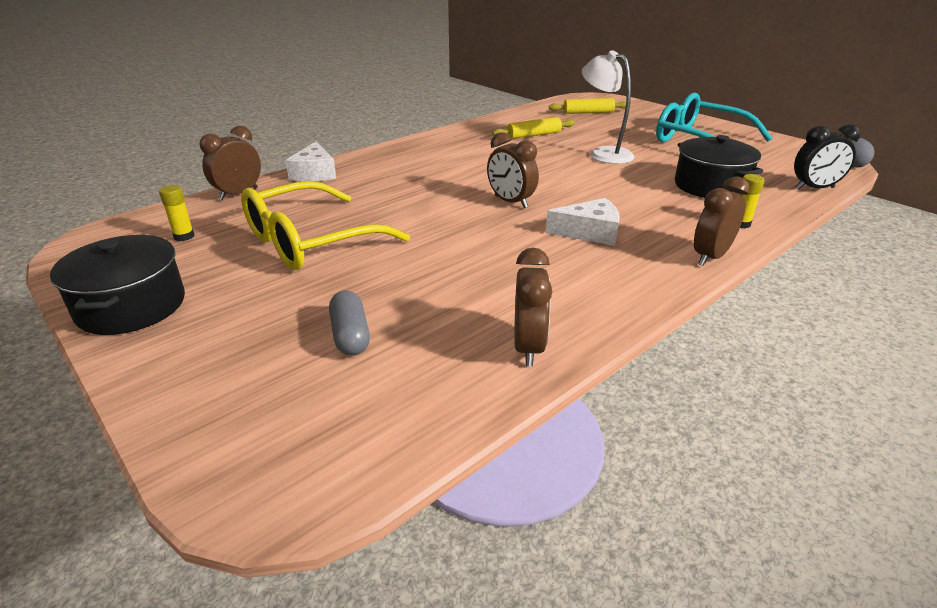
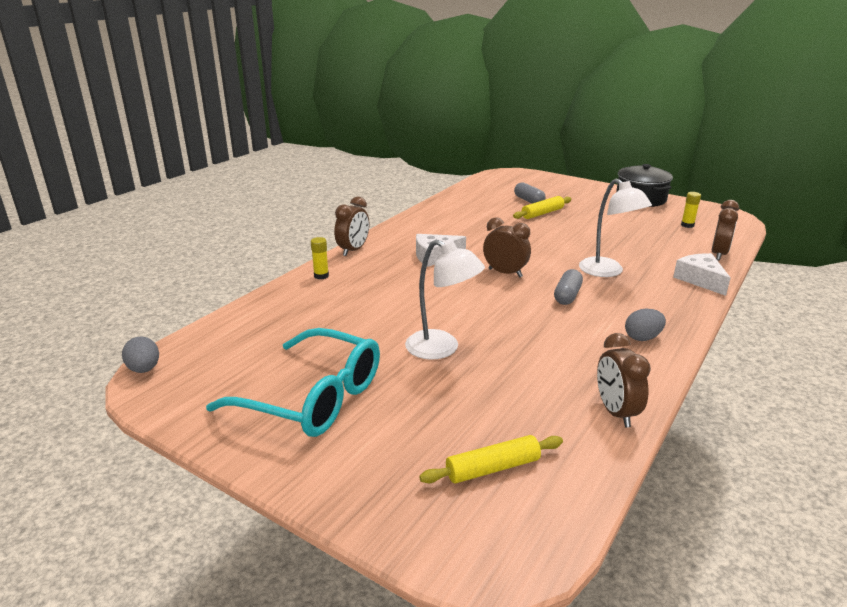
camera: 165 degrees right, 5 degrees down
(310, 241) = (608, 231): yellow glasses -> none
(394, 191) = (607, 271): none -> white lamp
(438, 144) = (642, 338): none -> grey egg
(465, 175) = (567, 296): none -> grey capsule
(528, 347) = (449, 205): brown clock -> brown clock (616, 412)
(534, 135) = (544, 376): yellow rolling pin -> yellow rolling pin (542, 213)
(710, 186) = (330, 312): black pot -> none
(814, 188) = (225, 323): black clock -> none

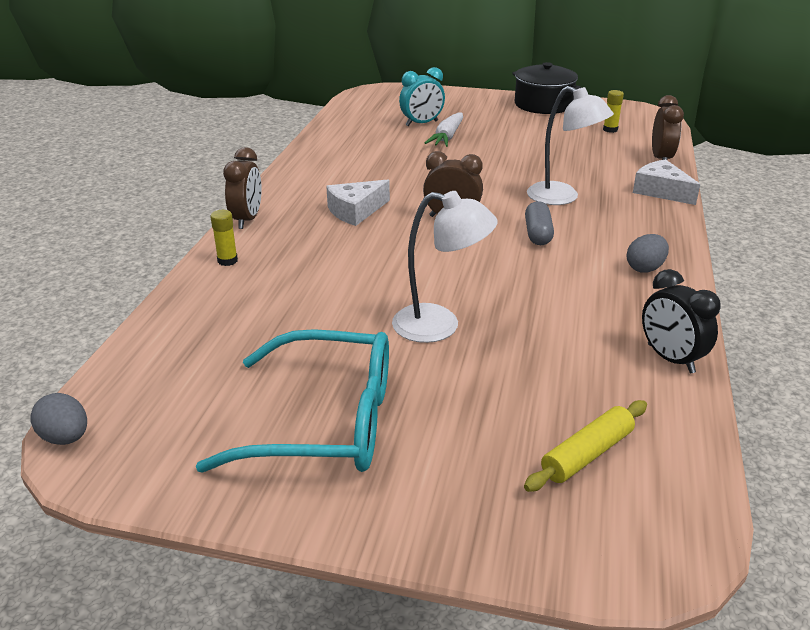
camera: 20 degrees left, 5 degrees up
(529, 201) = (421, 123): grey capsule -> turquoise clock
(542, 213) = (447, 137): yellow rolling pin -> white carrot
(616, 412) = (670, 358): brown clock -> black clock

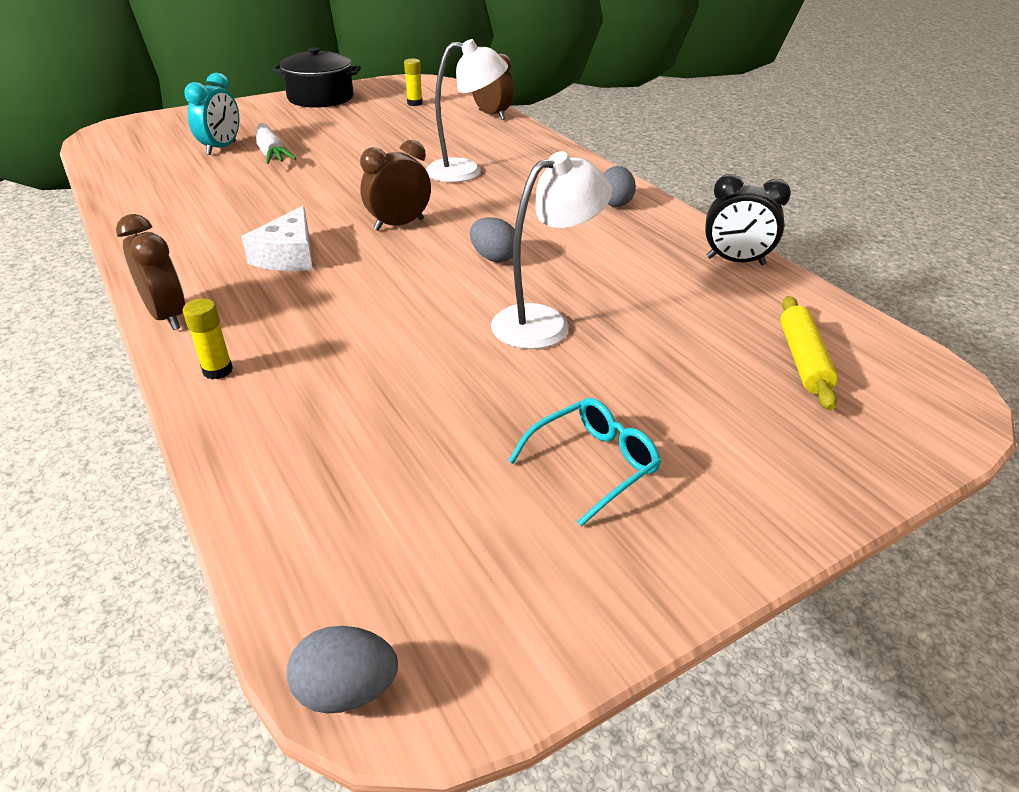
camera: 45 degrees left, 5 degrees up
(325, 422) = (593, 464): turquoise glasses -> turquoise glasses, size x0.51
(478, 268) = (493, 258): none -> grey egg
(537, 234) = (495, 209): grey capsule -> none
(661, 191) = (532, 140): white cheese -> none

